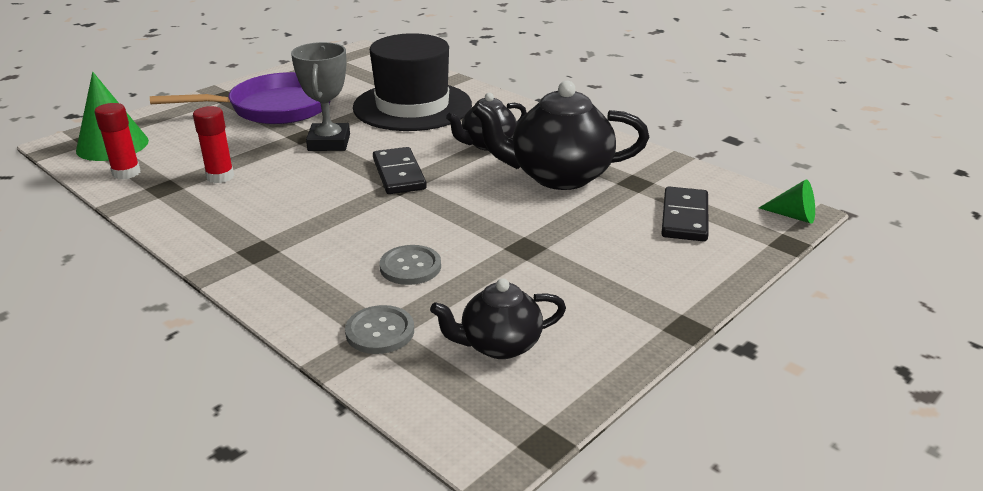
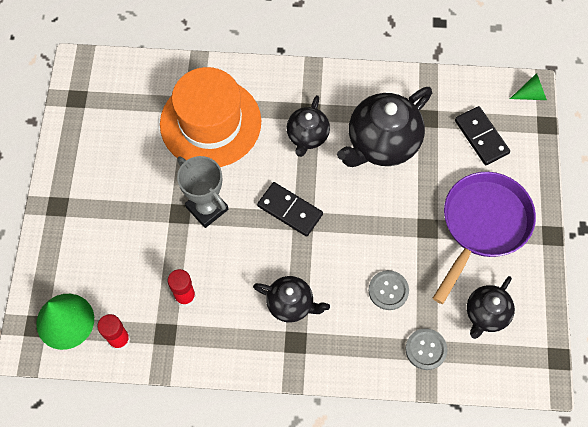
camera: 40 degrees left, 35 degrees up
(274, 108) = (117, 194): purple pan -> purple pan (482, 225)
(298, 226) = (291, 304): none -> black teapot
(412, 106) = (210, 123): black hat -> orange hat

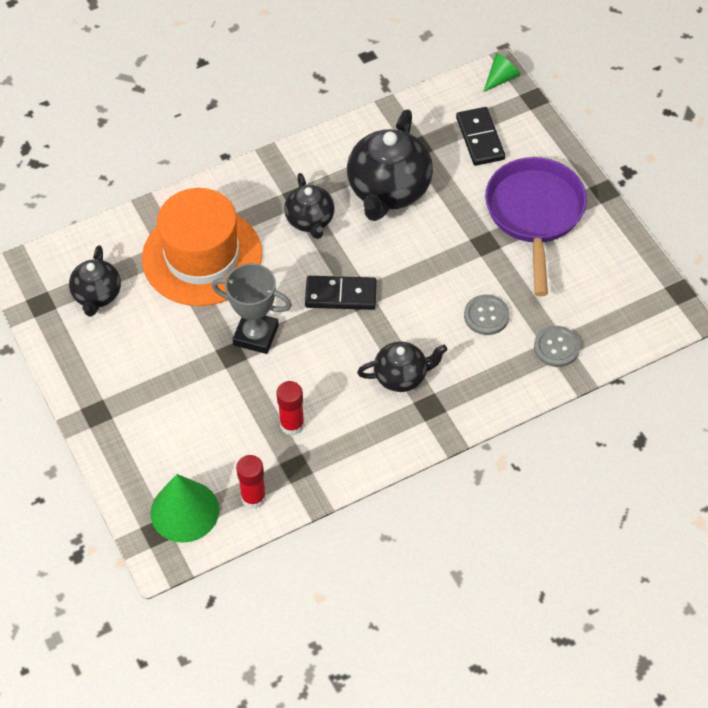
camera: 30 degrees left, 10 degrees down
(481, 137) = (480, 138): black domino -> black domino turned 45 degrees clockwise
(486, 314) = (590, 288): black teapot -> black teapot (97, 295)

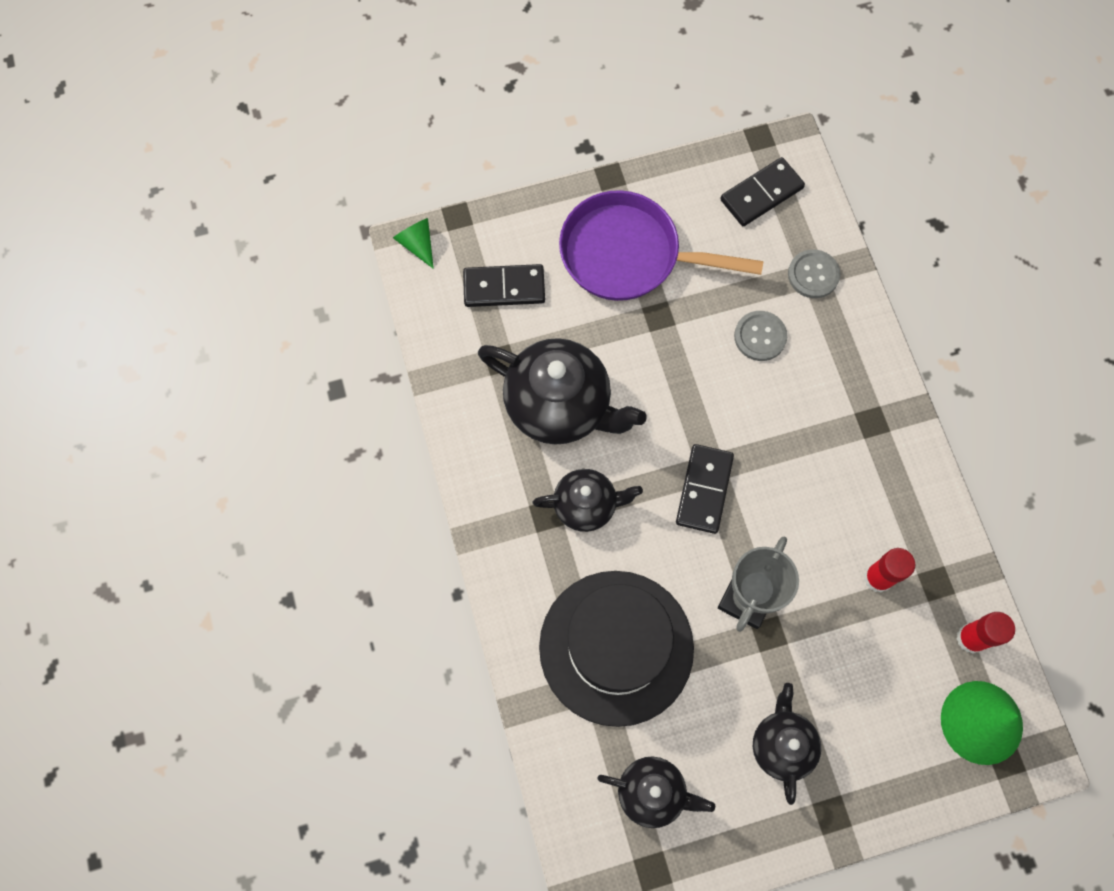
camera: 80 degrees left, 15 degrees up
(202, 256) = (616, 647): orange hat -> black hat
(402, 376) = (828, 443): black teapot -> black teapot (781, 744)
(624, 299) = (761, 194): none -> black domino

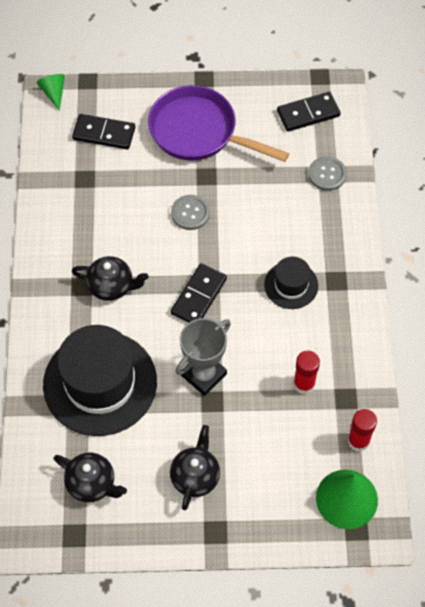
camera: 15 degrees right, 10 degrees down
(560, 405) = (116, 218): black teapot -> none
(760, 336) = (274, 206): grey button -> grey button (190, 213)
(817, 443) = (291, 285): none -> black hat

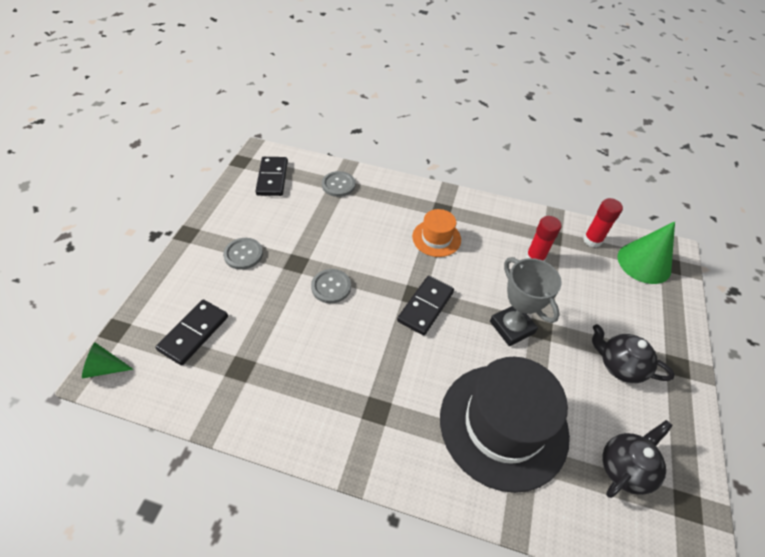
camera: 75 degrees left, 10 degrees down
(111, 286) = (388, 379): black teapot -> none
(198, 132) = (243, 254): purple pan -> grey button
(199, 296) = (425, 306): black domino -> black domino turned 75 degrees clockwise
(291, 285) = (436, 238): black hat -> orange hat

